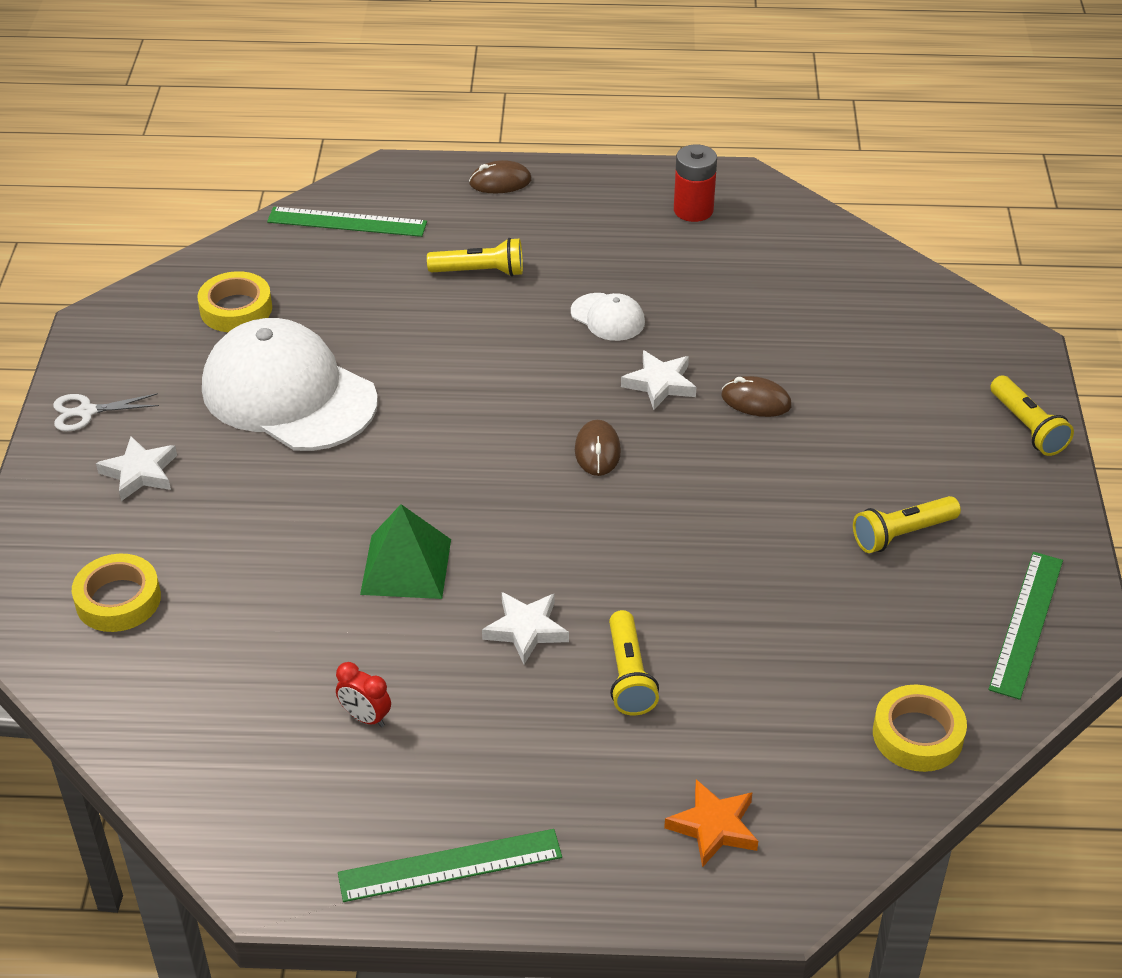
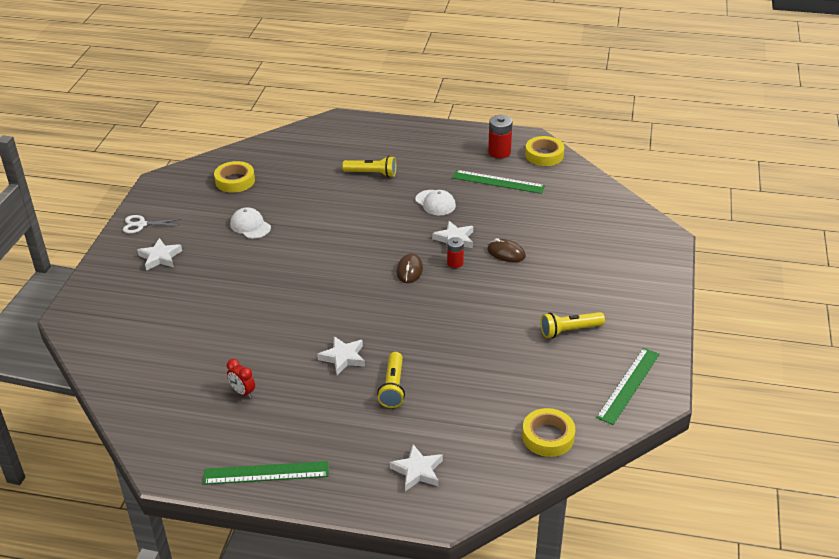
camera: 10 degrees right, 5 degrees down
(118, 600) = (130, 319): yellow tape -> yellow tape (544, 155)
(288, 394) = (250, 226): white cap -> white cap, size x0.44
(347, 222) = (307, 143): green ruler -> green ruler (498, 182)
(406, 566) = (287, 318): green pyramid -> none
(500, 182) = (396, 129): brown mouse -> none
(673, 428) = (455, 263): none -> red battery
(713, 827) = (417, 471): orange star -> white star
(1027, 427) = (659, 282): yellow flashlight -> none

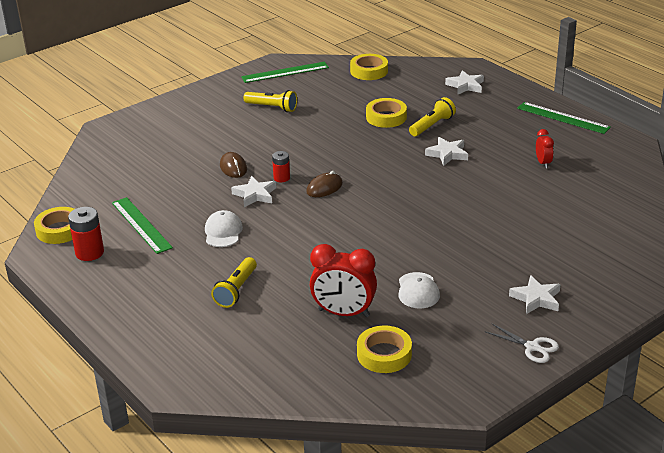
camera: 140 degrees left, 5 degrees down
(285, 191) = (344, 313): none -> red clock
(372, 174) = (236, 290): yellow flashlight -> yellow flashlight turned 120 degrees counterclockwise
(449, 375) = (386, 117): none -> yellow tape

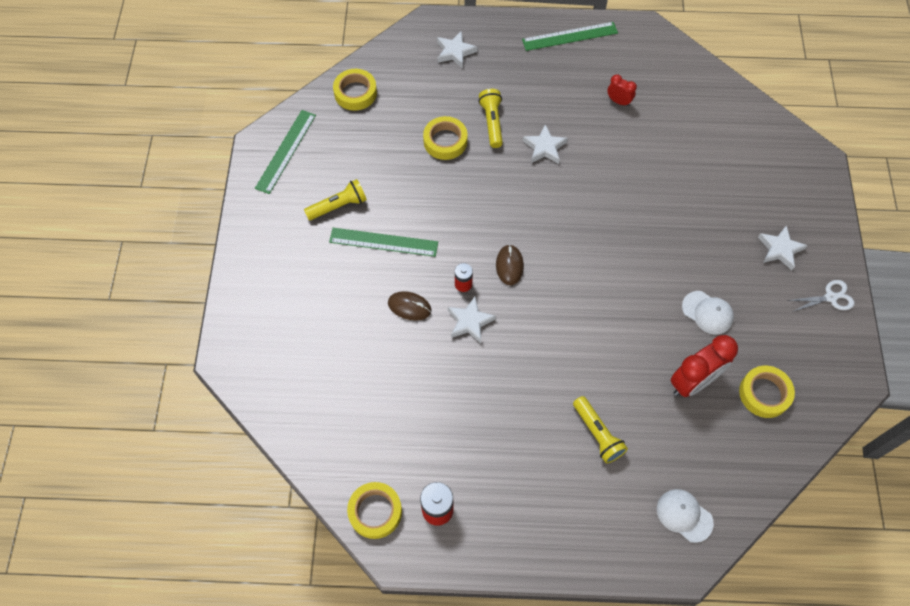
camera: 50 degrees left, 30 degrees up
(141, 225) = (432, 440): green ruler -> green ruler (383, 242)
(223, 232) = (504, 385): white cap -> white cap (684, 515)

